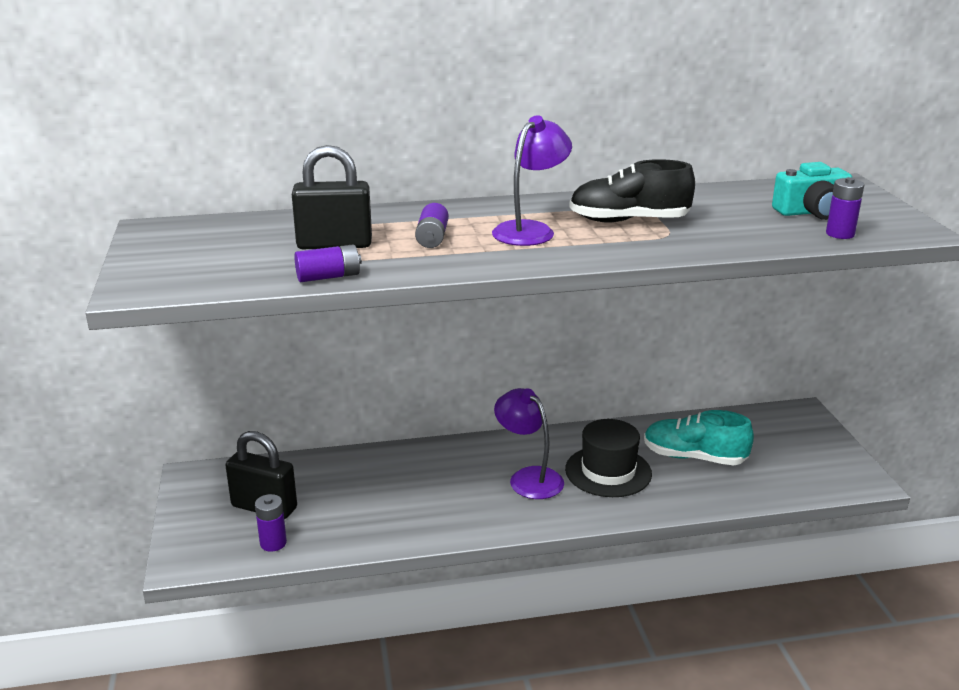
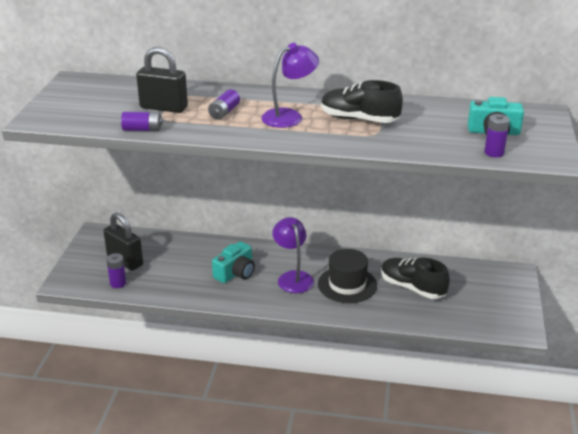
camera: 20 degrees right, 5 degrees up
(443, 489) = (235, 273): none -> turquoise camera
(694, 457) = (412, 288): turquoise shoe -> black shoe

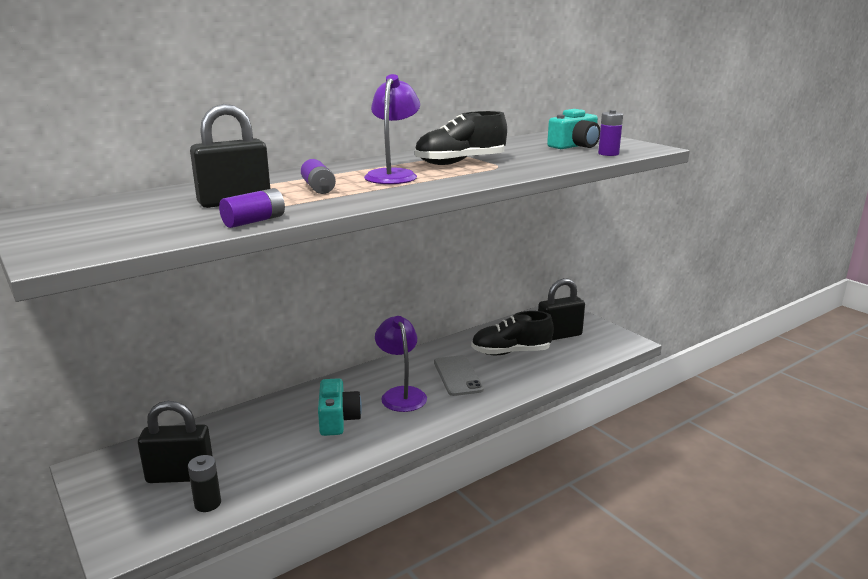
camera: 45 degrees left, 10 degrees down
(118, 283) = (208, 503): purple battery -> black battery
(293, 277) = (401, 394): purple lamp -> purple lamp turned 45 degrees clockwise
(347, 284) = (458, 376): black hat -> grey phone
(473, 294) = (559, 335): none -> black padlock

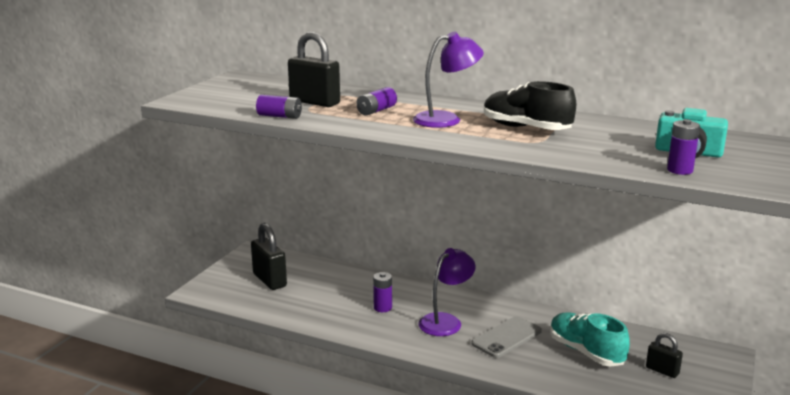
camera: 60 degrees right, 0 degrees up
(208, 503) = (252, 300): black battery -> none
(338, 419) = (382, 307): turquoise camera -> purple battery
(511, 352) = (586, 352): black shoe -> turquoise shoe
(559, 335) = (662, 371): black padlock -> black padlock, size x0.58

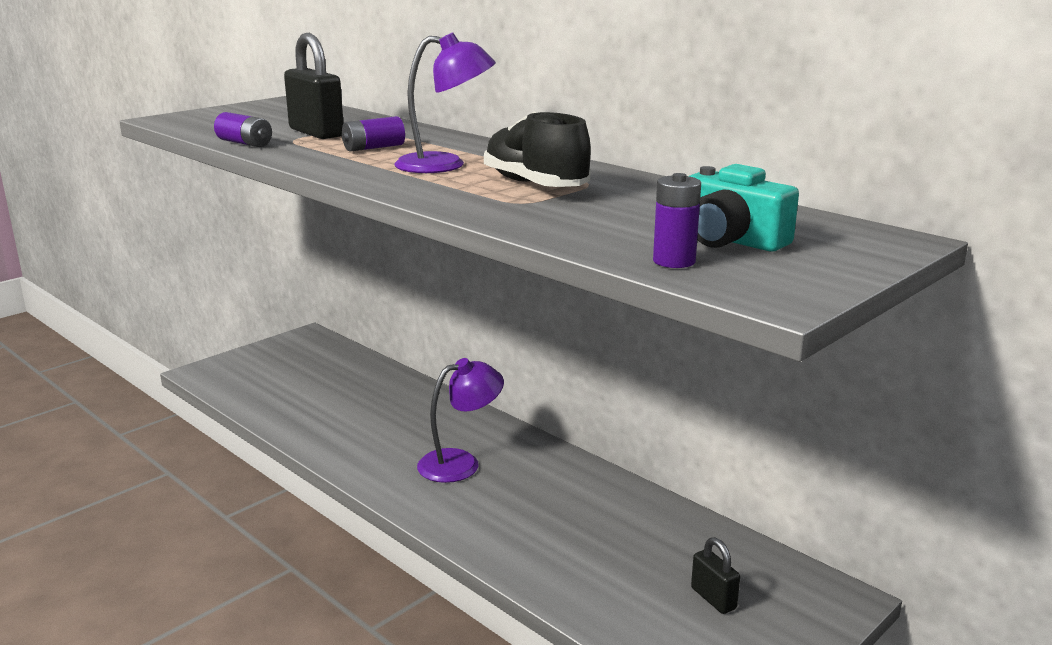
camera: 20 degrees right, 0 degrees up
(269, 280) = (293, 373): black padlock -> none
(382, 307) = (396, 430): purple battery -> none
(506, 337) = (523, 501): grey phone -> none
(586, 352) = (618, 545): turquoise shoe -> none

